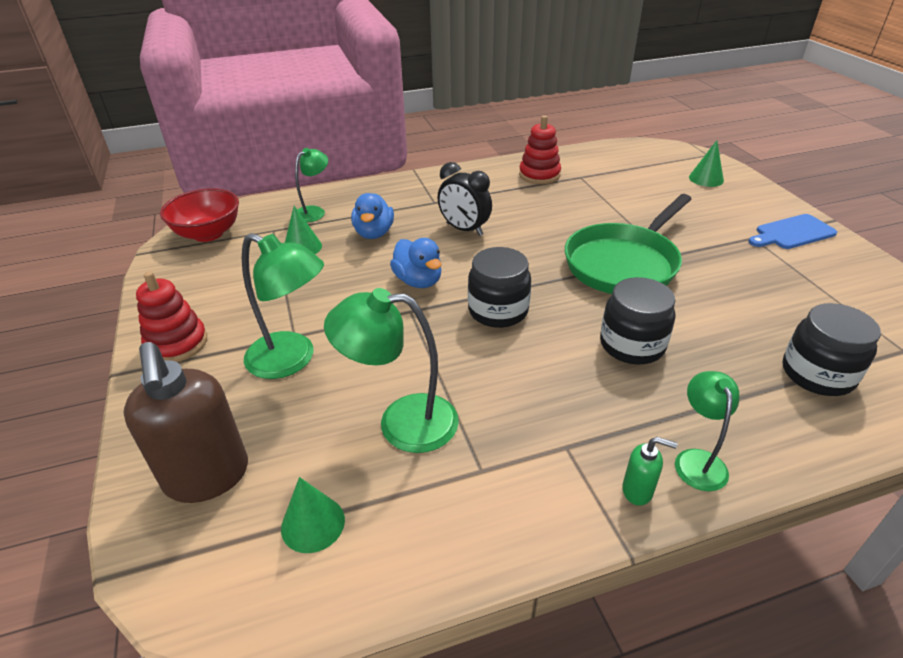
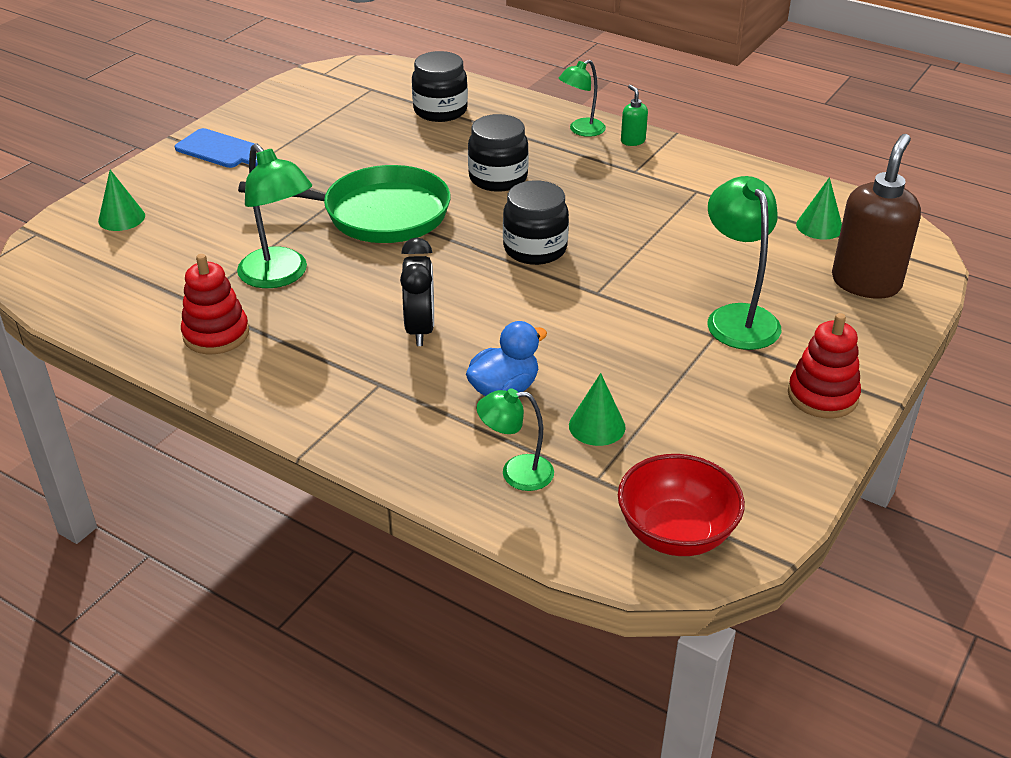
camera: 130 degrees left, 0 degrees up
(401, 422) = (709, 235): green lamp -> green lamp (280, 276)
(418, 281) = (549, 311): blue duck -> none

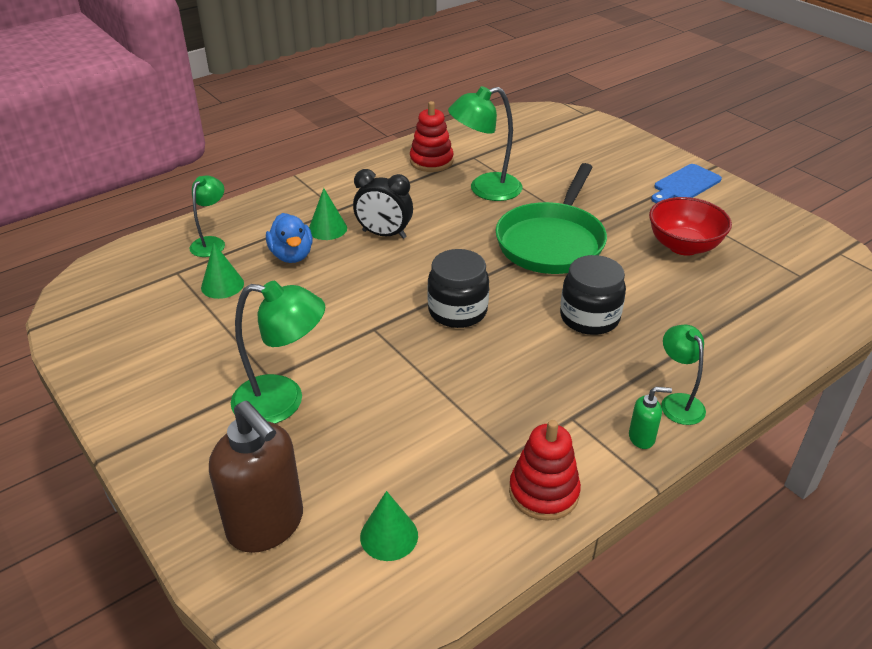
camera: 110 degrees right, 0 degrees up
(121, 218) = (592, 140): green cone -> green cone (327, 229)
(440, 111) = (743, 310): black jar -> none
(676, 533) = (102, 290): red bowl -> red bowl (683, 246)
(822, 396) = (149, 413): red stacking toy -> red stacking toy (543, 492)

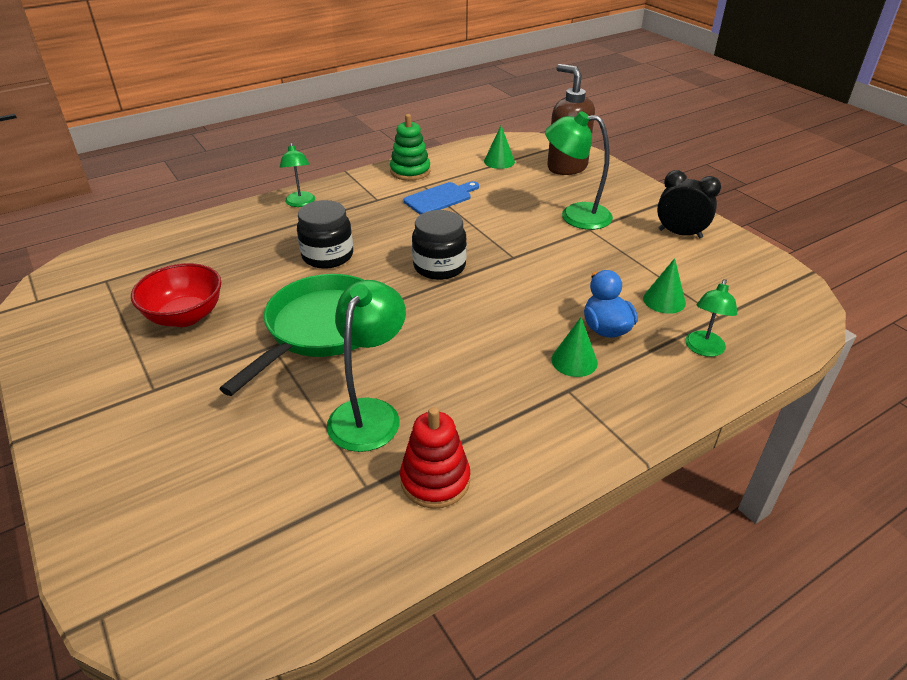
camera: 175 degrees left, 0 degrees up
(384, 234) = (507, 349): black clock -> black clock (680, 234)
(485, 189) = (370, 413): green lamp -> green lamp turned 60 degrees counterclockwise
(543, 492) = (410, 171): red stacking toy -> green stacking toy
(642, 438) = (338, 189): green soap dispenser -> none
(685, 185) = (96, 405): blue cutting board -> blue cutting board (440, 198)

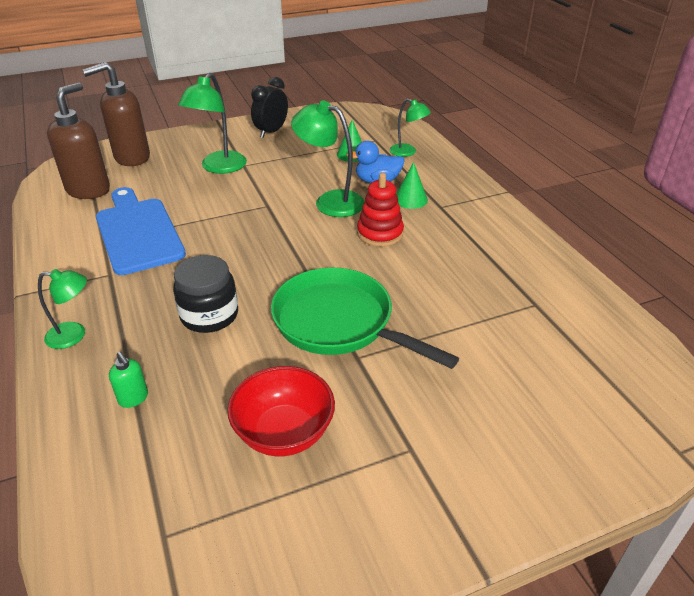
camera: 80 degrees left, 0 degrees up
(231, 242) = (133, 398): none -> green soap dispenser
(370, 413) = (457, 298): green lamp -> green lamp (330, 201)
(410, 171) = (62, 246): green stacking toy -> none
(435, 480) = (527, 272): red stacking toy -> red stacking toy (380, 233)
(439, 266) = (264, 245): black jar -> none
(440, 198) = (138, 232): blue cutting board -> blue cutting board, size x1.71
(499, 161) = (89, 190): green cone -> brown soap dispenser

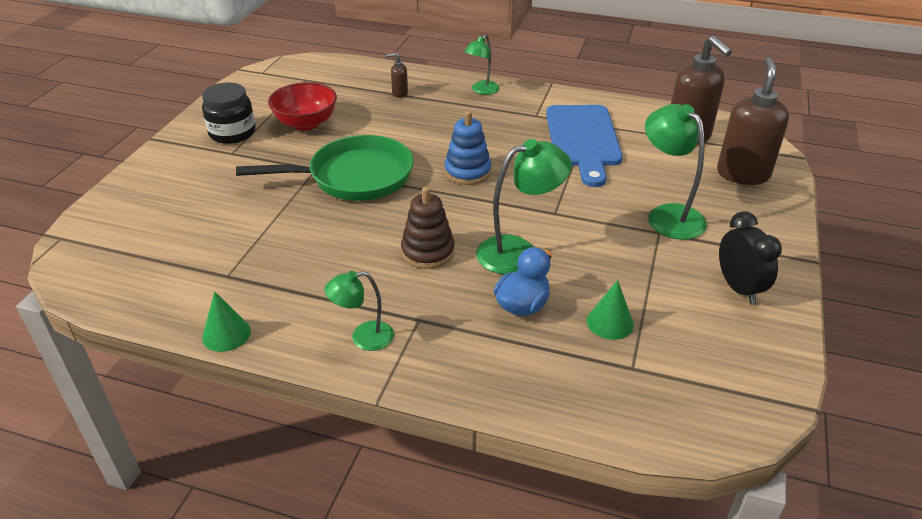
camera: 130 degrees right, 0 degrees up
(133, 398) = (399, 93): green soap dispenser -> brown soap dispenser
(138, 232) = (583, 139): blue cutting board -> blue cutting board turned 75 degrees clockwise
(209, 315) = (436, 135): black jar -> black jar (232, 133)
(256, 265) = (467, 172): none -> blue stacking toy
(380, 233) = (428, 252): red stacking toy -> brown stacking toy
(407, 152) = (567, 376): green lamp -> green lamp (363, 338)
(410, 199) = (458, 307): green cone -> green cone (226, 334)

